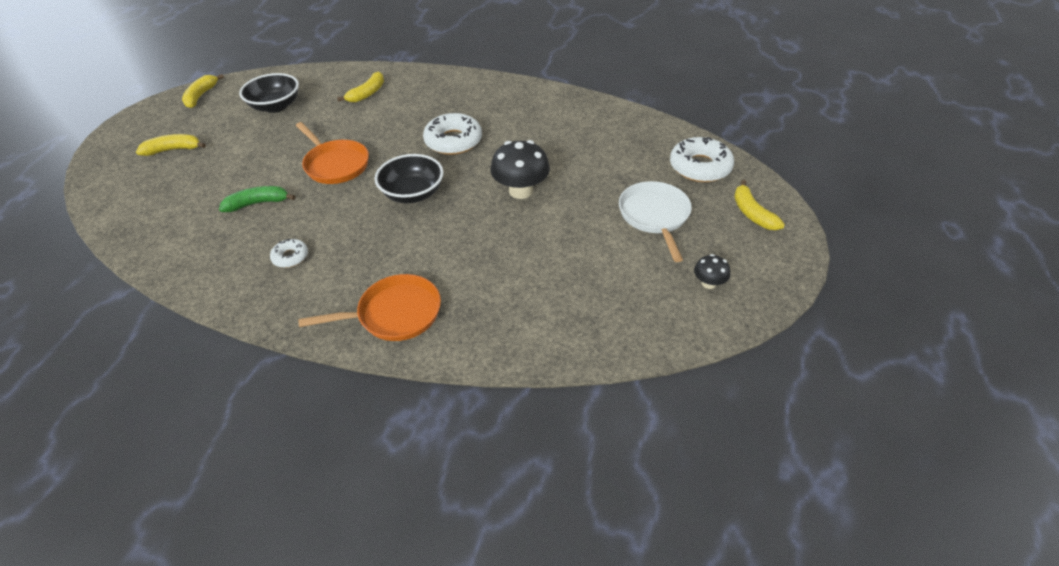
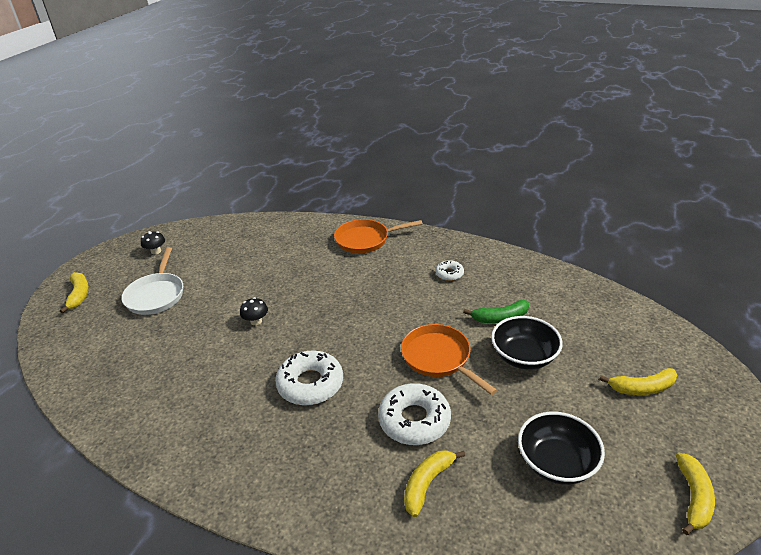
camera: 175 degrees left, 10 degrees down
(413, 193) = (355, 322): black bowl -> black bowl (524, 356)
(521, 191) = (256, 321): black mushroom -> black mushroom, size x0.52
(700, 167) = (78, 339): white donut -> white donut (414, 420)

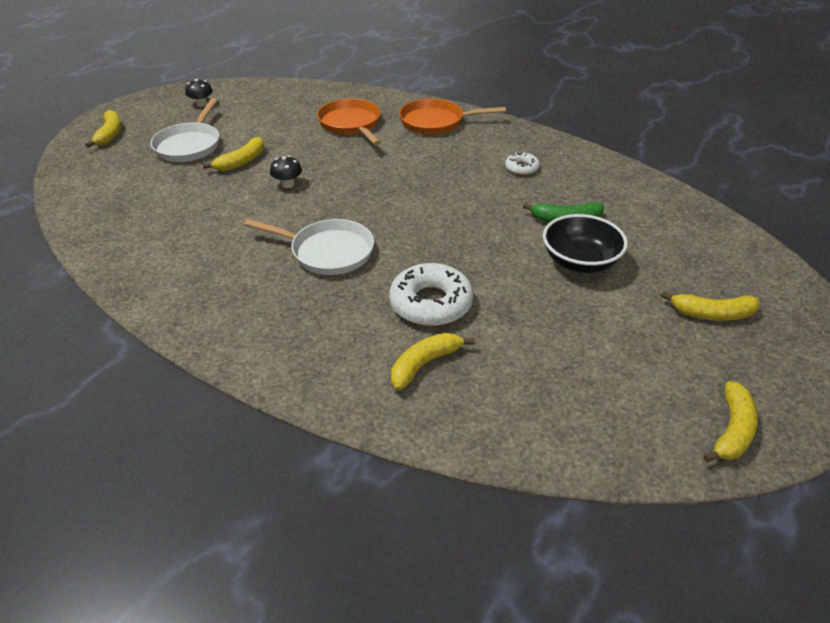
camera: 10 degrees right, 5 degrees up
(208, 305) = (242, 162): none -> yellow banana
(310, 384) = (327, 252): white donut -> white pan
(439, 358) = (480, 249): orange pan -> orange pan (351, 124)
(556, 462) = (580, 369): black bowl -> none

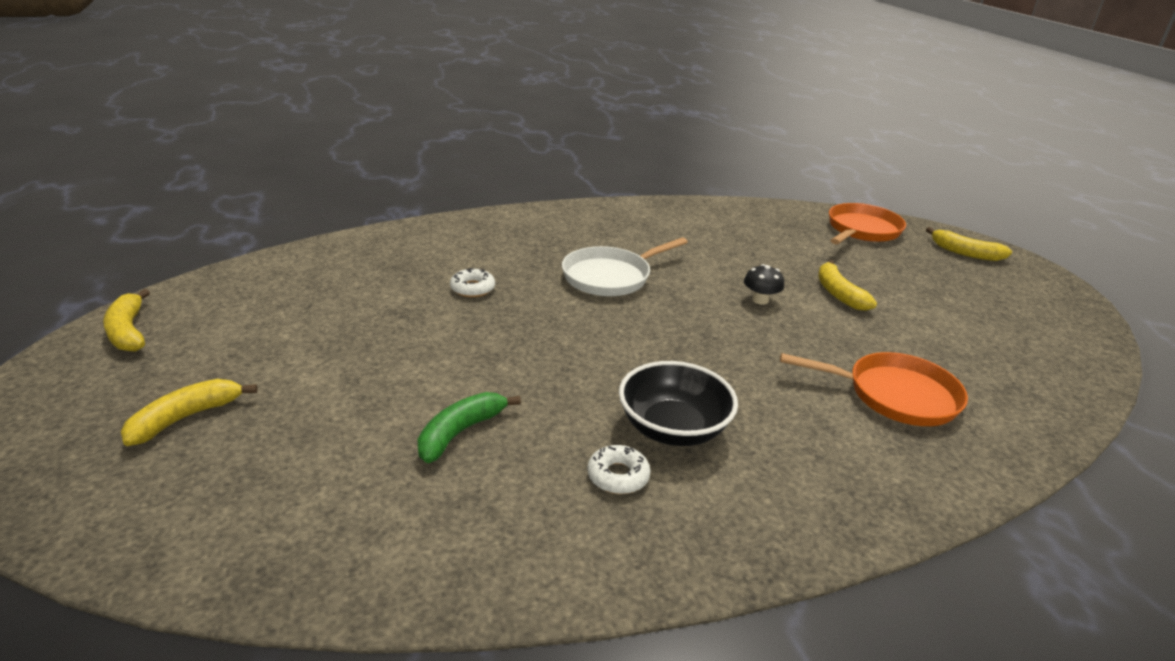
camera: 125 degrees right, 10 degrees down
(189, 145) = (906, 280): white pan -> none
(201, 104) = (1033, 317): black mushroom -> none
(424, 364) = (419, 259): yellow banana -> none
(431, 303) = (472, 288): white donut -> white donut, size x0.52
(436, 122) = (848, 476): orange pan -> orange pan (861, 230)
(580, 262) = (386, 391): black bowl -> black bowl (673, 428)

